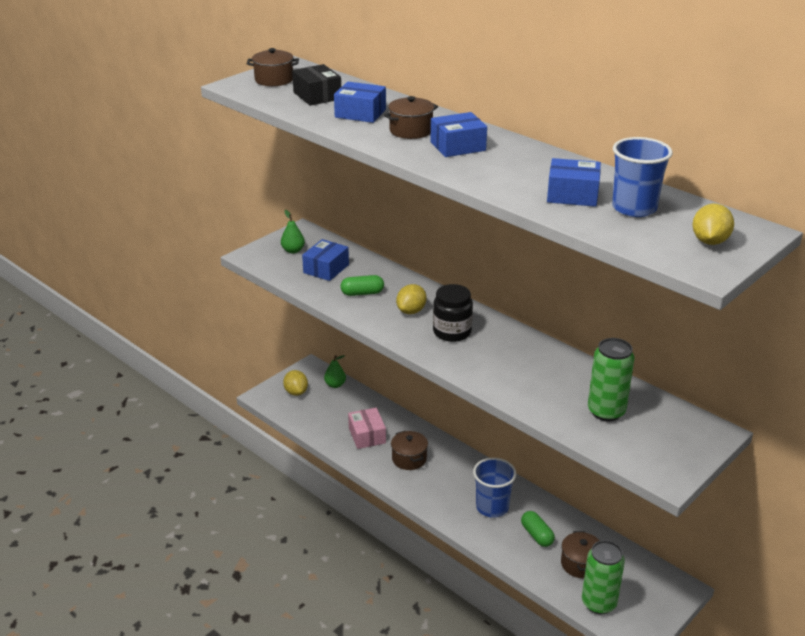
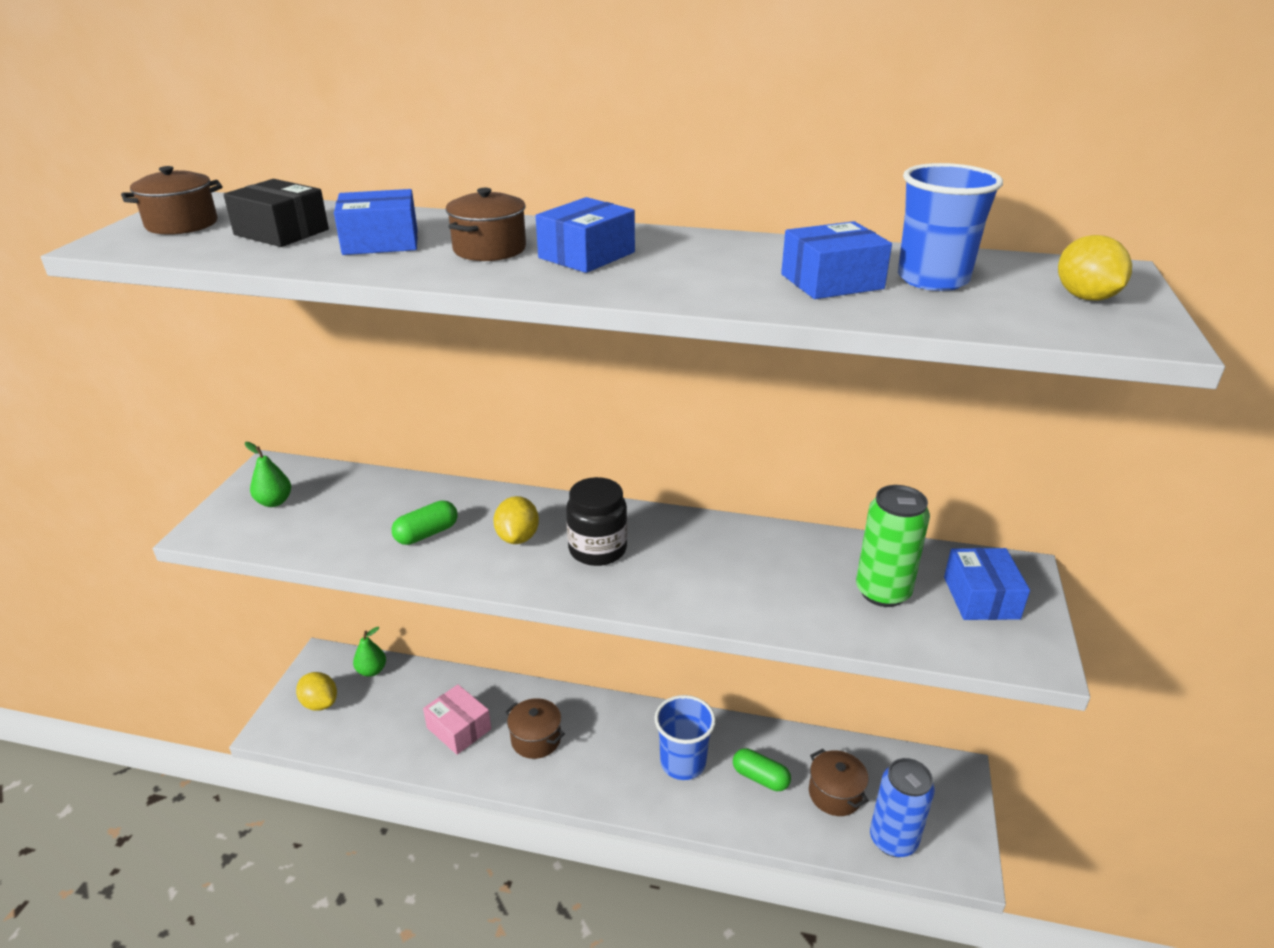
camera: 30 degrees left, 0 degrees up
(326, 269) = (345, 514): blue box -> blue box (981, 598)
(598, 603) = (893, 840): green can -> blue can

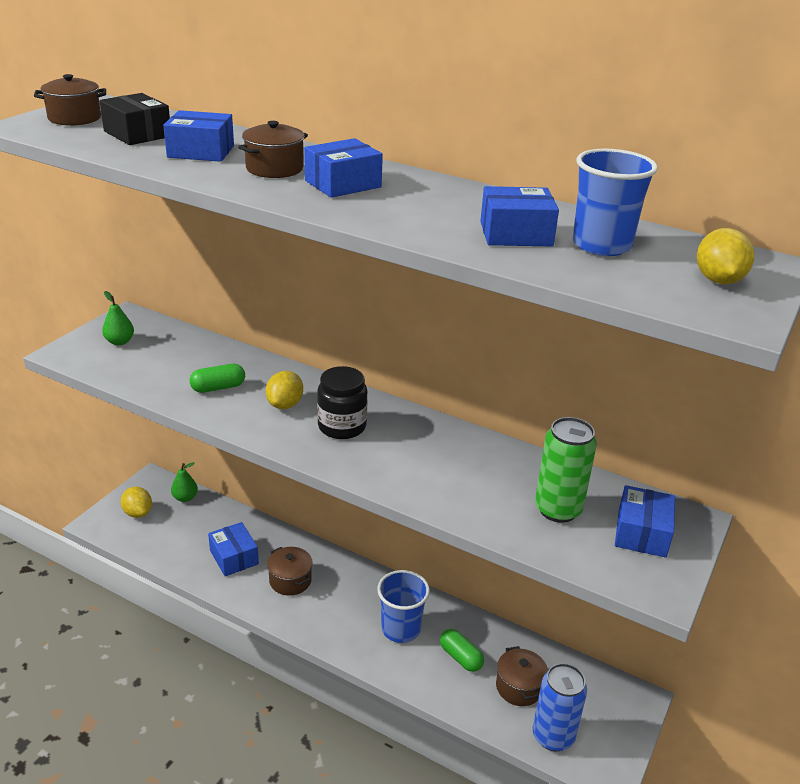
camera: 15 degrees right, 0 degrees up
(459, 728) = (234, 557): pink box -> blue box

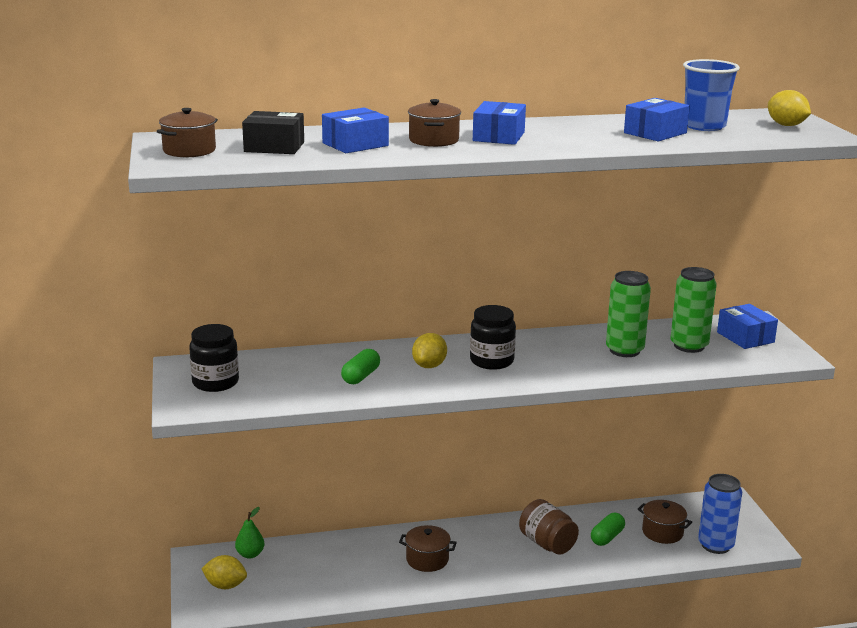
camera: 40 degrees left, 10 degrees down
(119, 342) = (215, 382): green pear -> black jar
(234, 557) = (360, 569): blue box -> none
(285, 405) = (429, 366): yellow lemon -> yellow lemon turned 45 degrees clockwise
(401, 629) = (547, 544): blue cup -> brown jar
(460, 657) = (607, 537): green capsule -> green capsule turned 60 degrees counterclockwise
(481, 479) = (624, 350): none -> green can

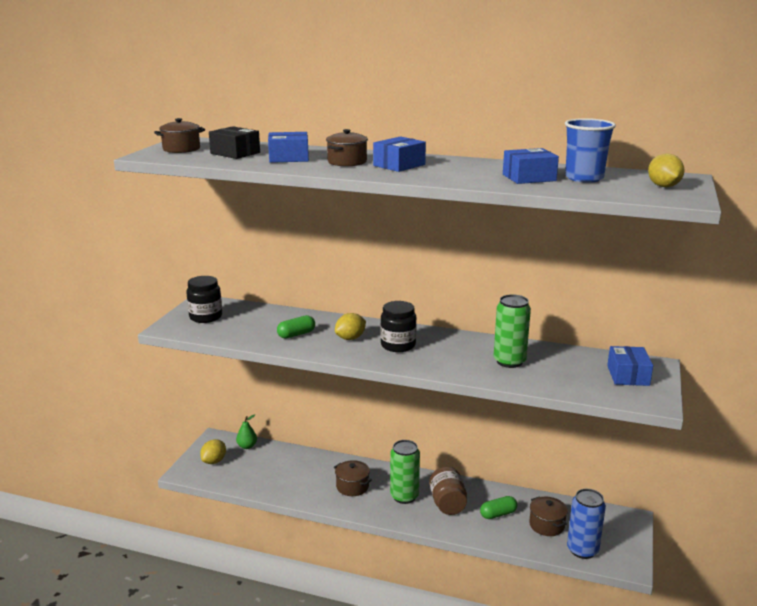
camera: 30 degrees right, 0 degrees up
(225, 585) = (214, 461): yellow lemon -> yellow lemon turned 75 degrees clockwise
(689, 346) = (568, 370): green can -> green can (404, 496)

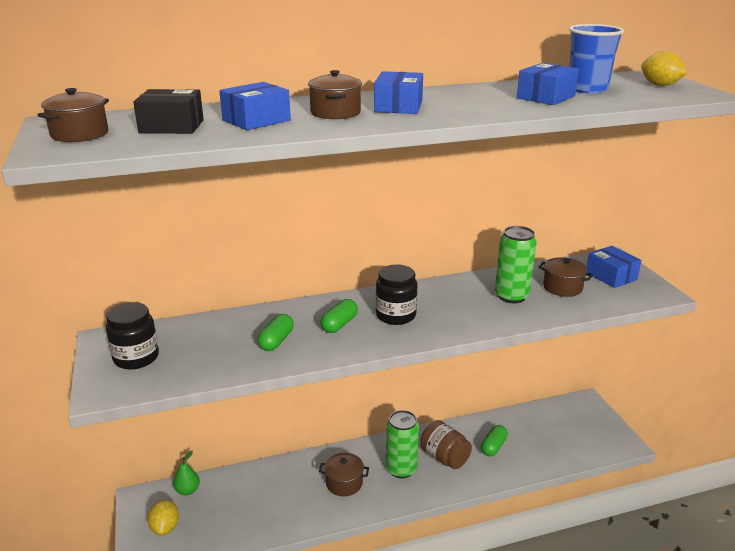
camera: 35 degrees left, 5 degrees up
(350, 338) = (339, 324): yellow lemon -> green capsule
(546, 525) = (538, 438): brown pot -> brown pot (562, 287)
(582, 550) = (584, 447): blue can -> none

